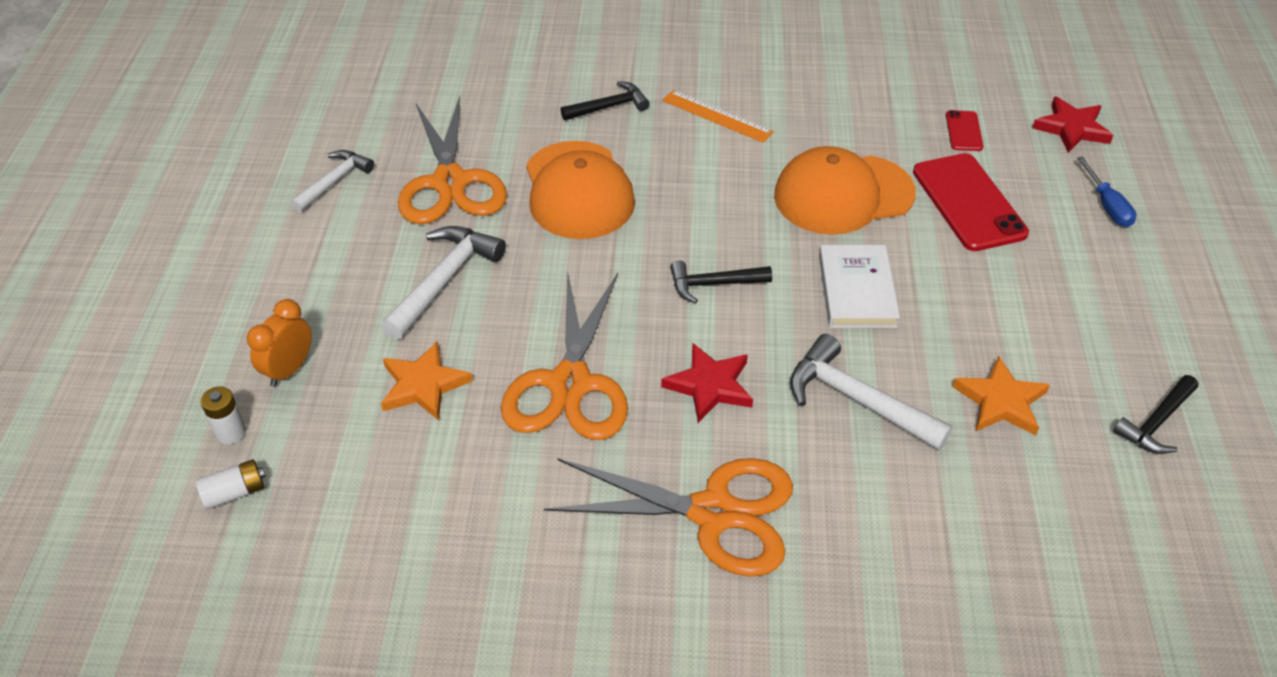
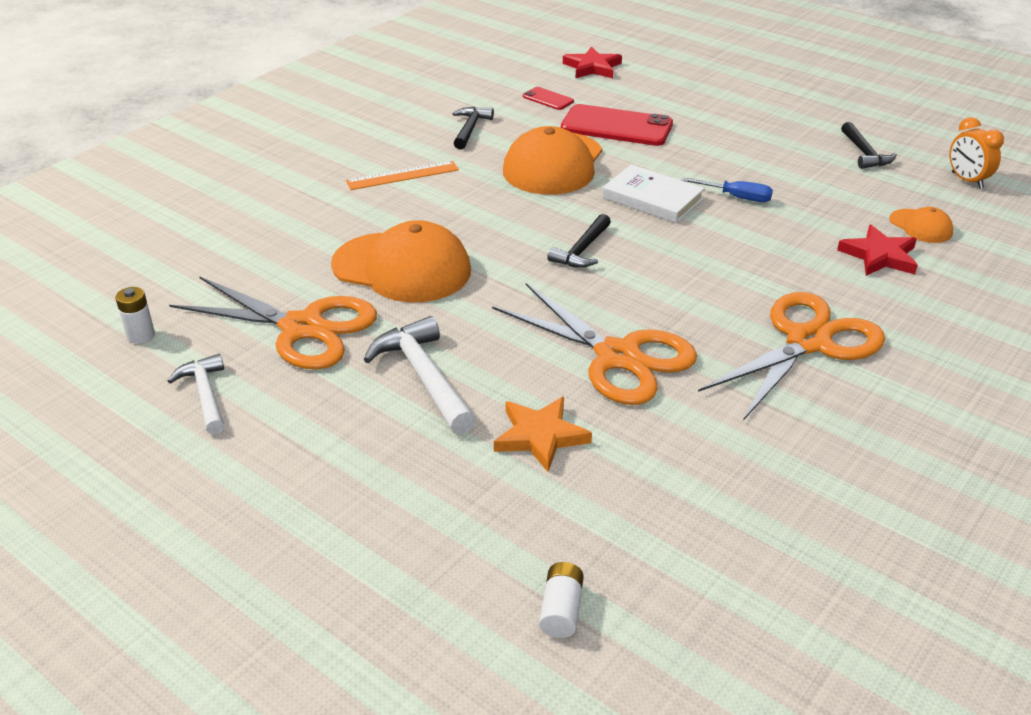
camera: 55 degrees left, 10 degrees down
(231, 432) = (477, 586): white battery -> white battery (141, 335)
(289, 369) = (433, 515): orange clock -> orange clock (967, 180)
(609, 107) = (322, 215): black hammer -> black hammer (470, 129)
(710, 385) = (683, 293): red star -> red star (879, 256)
(857, 400) = (754, 241): white hammer -> none
(1001, 401) = (803, 192): orange star -> none
(1041, 532) = (921, 226): none -> orange cap
(1107, 205) = (673, 88): blue screwdriver -> blue screwdriver (736, 197)

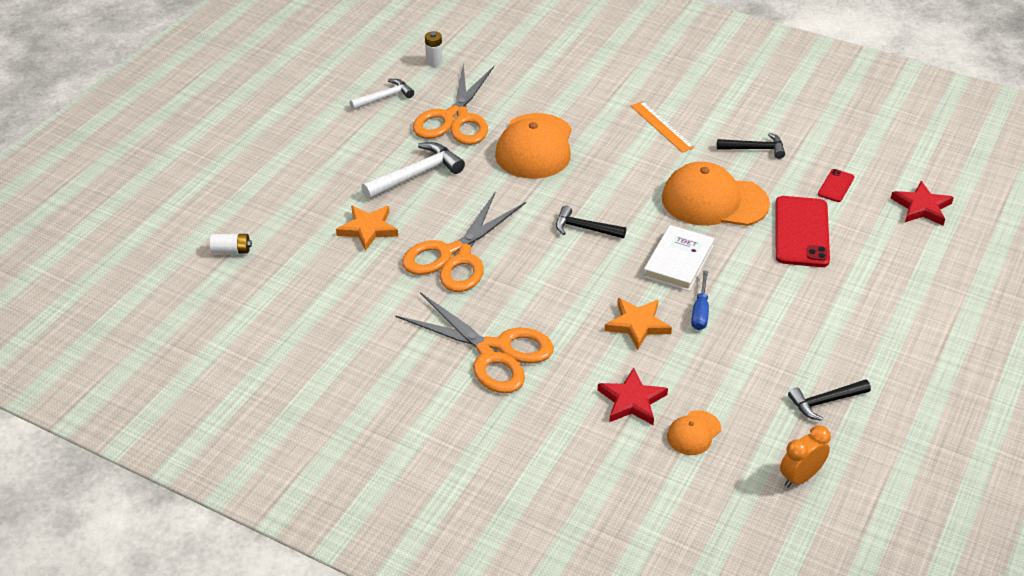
camera: 80 degrees right, 5 degrees up
(757, 237) = (637, 325): none -> orange star

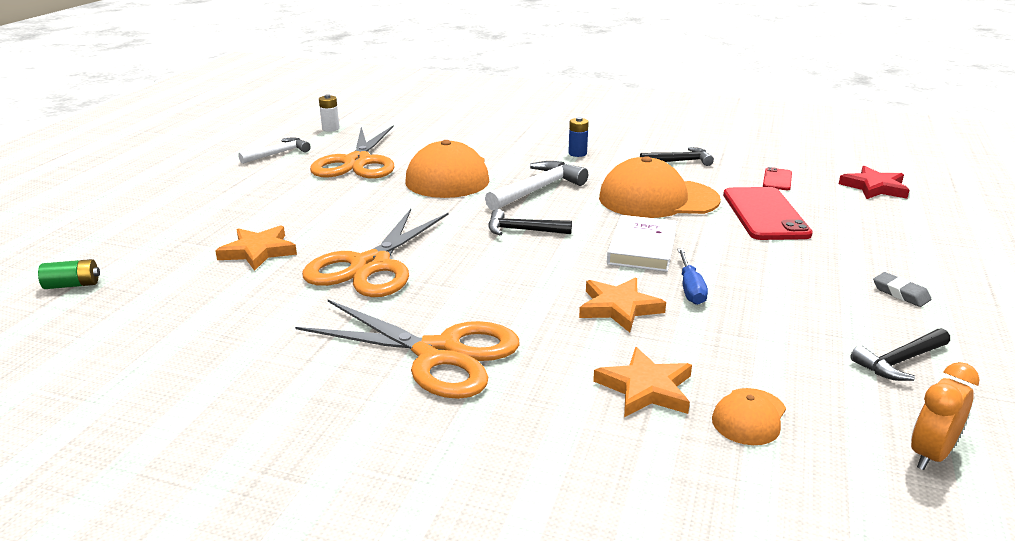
camera: 10 degrees left, 15 degrees down
(231, 251) = (72, 285): white battery -> green battery
(416, 175) = (317, 204): white hammer -> white hammer (538, 190)
(632, 401) = (646, 388): red star -> orange star
(661, 126) = (577, 153): orange ruler -> blue battery
(866, 337) = (900, 293): none -> grey eraser

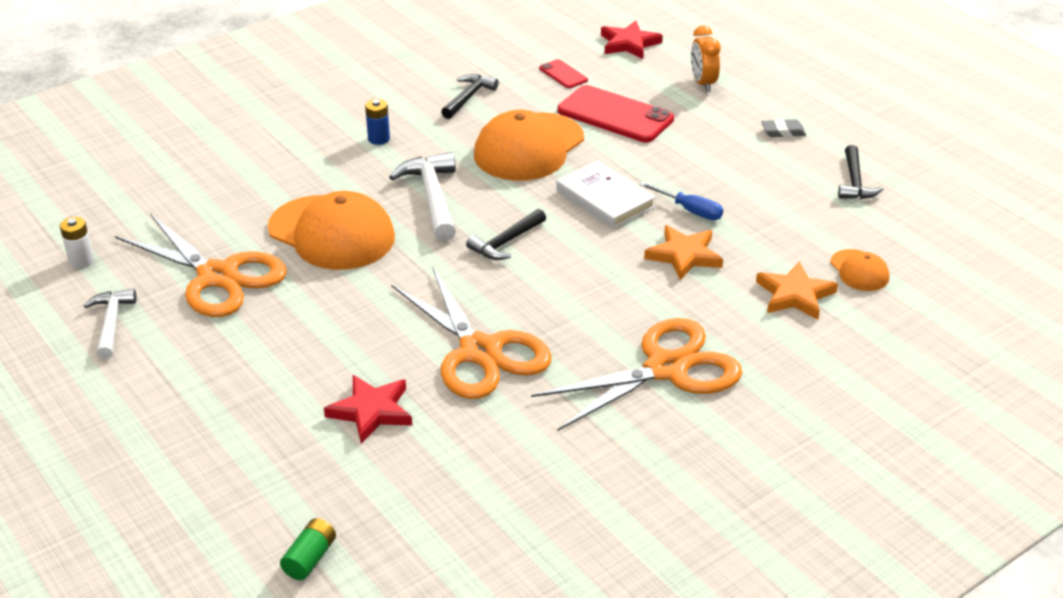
camera: 55 degrees left, 10 degrees up
(258, 251) = (371, 411): orange star -> red star
(930, 454) = (944, 228): orange clock -> orange clock (703, 83)

